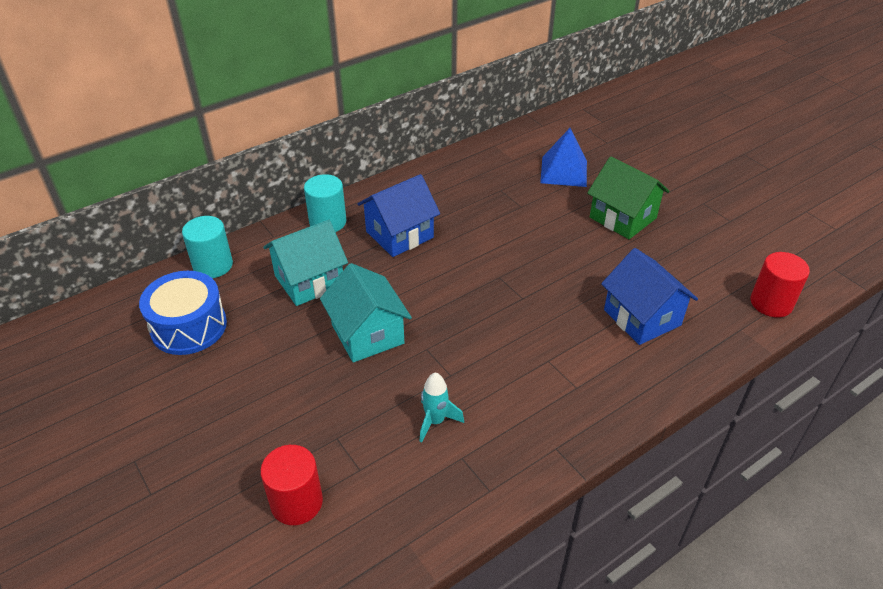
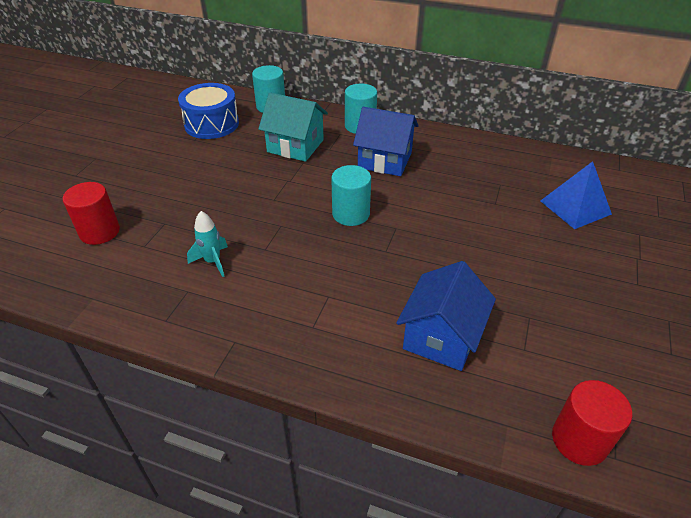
camera: 55 degrees right, 0 degrees up
(367, 334) = (269, 192): turquoise house -> none
(455, 294) = (351, 214): none -> turquoise cylinder
(622, 218) = (563, 269): green house -> none

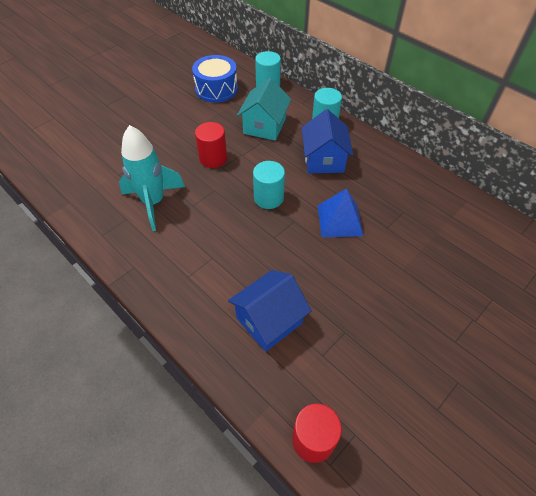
camera: 25 degrees right, 10 degrees up
(99, 232) = (98, 155): red cylinder -> red cylinder (213, 158)
(212, 262) = (153, 202): turquoise rocket -> turquoise rocket, size x1.99
(295, 146) = (264, 126): turquoise house -> turquoise house turned 60 degrees clockwise
(384, 160) = (324, 160): blue house -> blue house turned 45 degrees clockwise
(575, 207) = (453, 254): blue pyramid -> blue pyramid (339, 220)

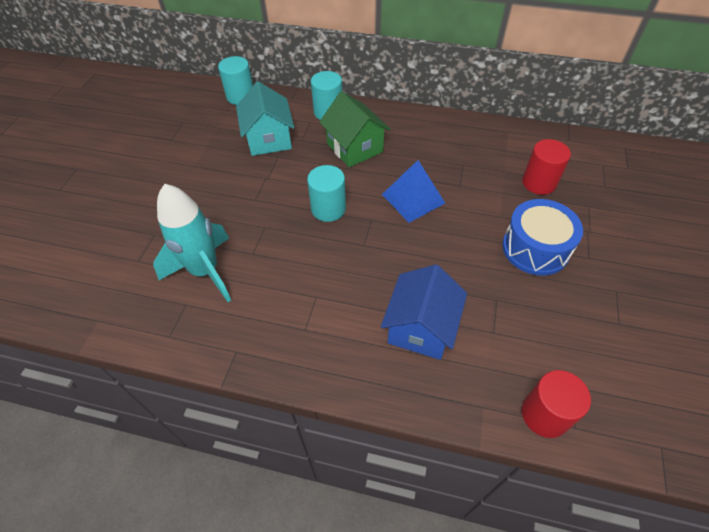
camera: 30 degrees left, 0 degrees up
(213, 158) = (238, 195): red cylinder -> red cylinder (539, 183)
(216, 89) = (185, 121): blue drum -> blue drum (535, 248)
(324, 160) = (354, 148): blue house -> green house

